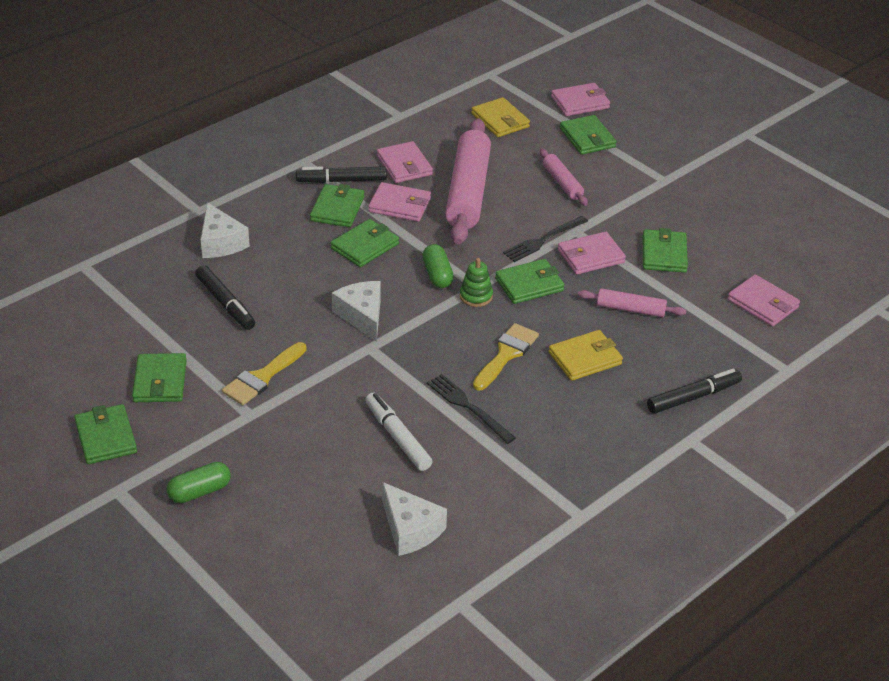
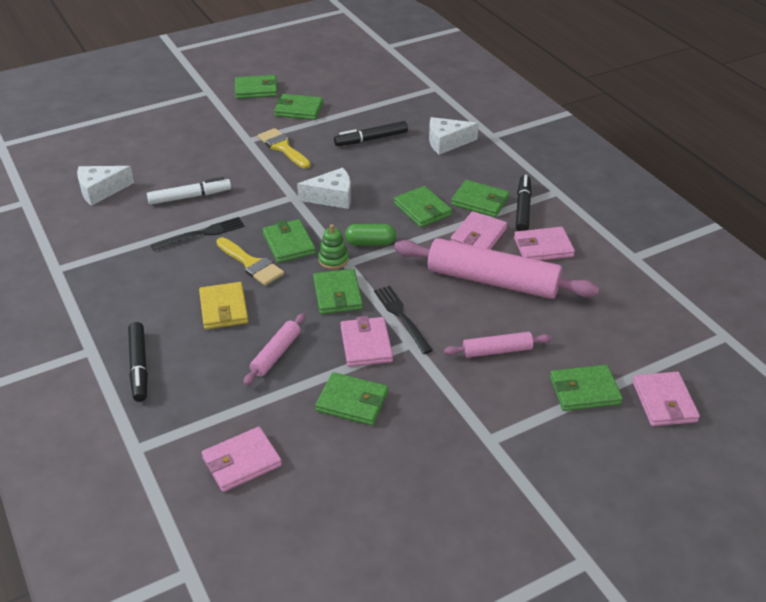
camera: 105 degrees right, 0 degrees up
(199, 491) = (189, 117): green capsule -> none
(461, 333) = (289, 244): none -> green wallet
(500, 120) = (623, 326): yellow wallet -> none

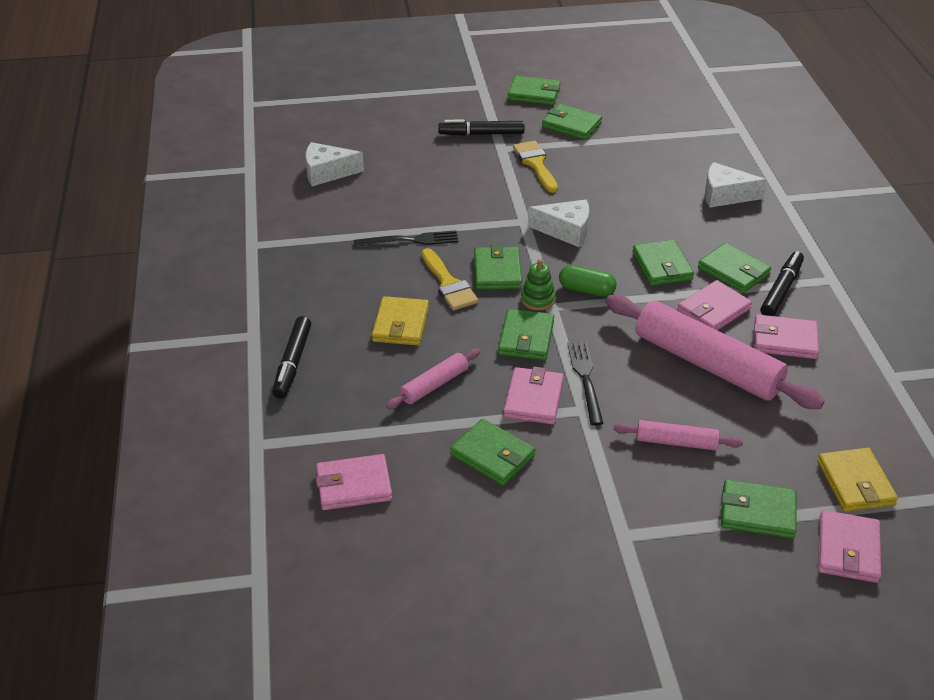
camera: 20 degrees right, 0 degrees up
(189, 197) = (414, 198): white marker -> none
(371, 139) = (639, 174): black marker -> black marker (482, 134)
(645, 347) = (855, 483): none -> yellow wallet

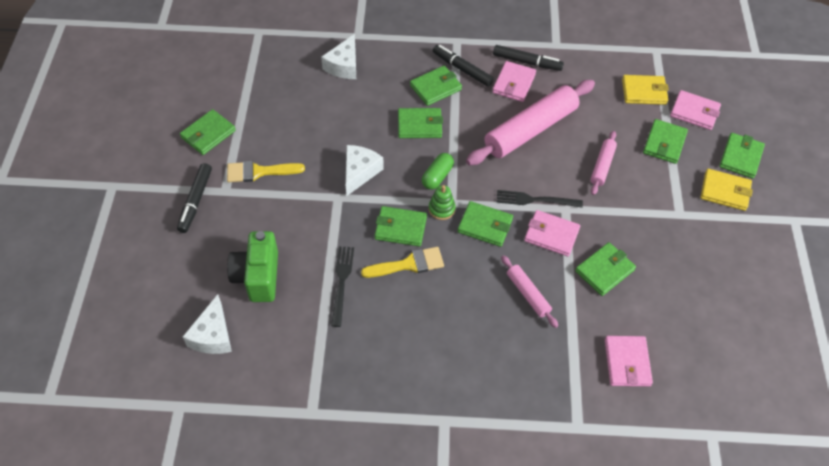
camera: 80 degrees left, 15 degrees up
(293, 362) = (485, 391): black marker -> black marker (526, 62)
(400, 324) = (452, 306): yellow wallet -> yellow wallet (725, 191)
(402, 186) = (258, 276): none -> green camera
(534, 93) = (144, 149): green wallet -> green wallet (740, 157)
(713, 310) = (475, 110): pink wallet -> none

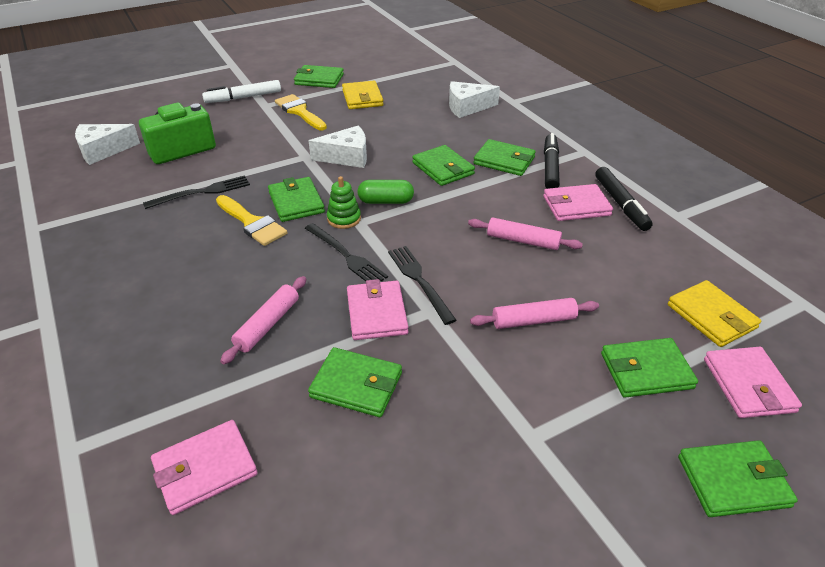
camera: 60 degrees right, 15 degrees down
(196, 201) = (244, 97): black marker -> white marker
(485, 226) = (346, 256): green wallet -> black fork
(530, 130) = (523, 241): pink rolling pin -> pink rolling pin, size x0.49
(725, 191) = (636, 484): yellow wallet -> yellow wallet (362, 98)

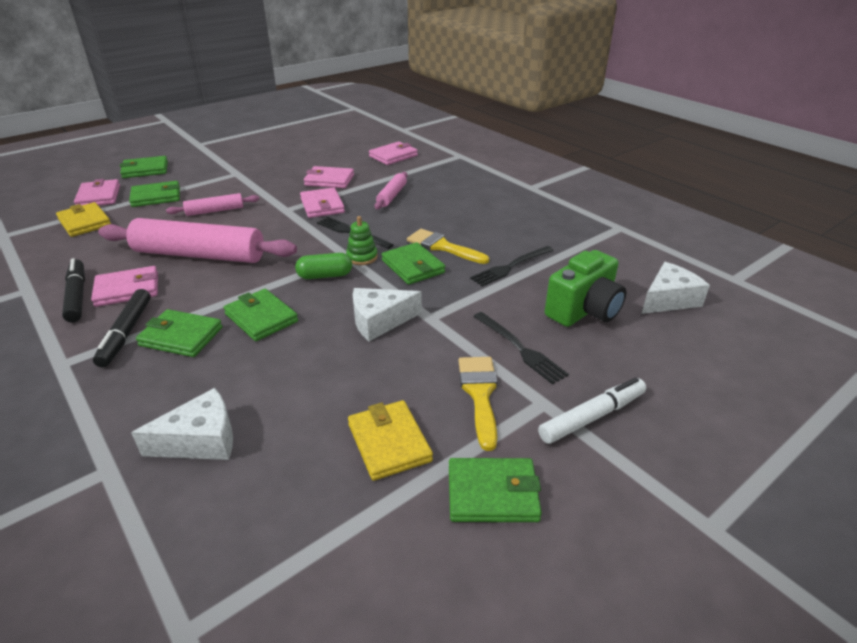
camera: 170 degrees right, 5 degrees down
(299, 111) = (479, 394): yellow brush -> yellow brush turned 135 degrees counterclockwise
(356, 385) = (329, 180): green wallet -> pink wallet
(419, 281) = (292, 223): black fork -> black fork (520, 349)
(523, 241) = (199, 255): pink rolling pin -> pink rolling pin, size x2.05

